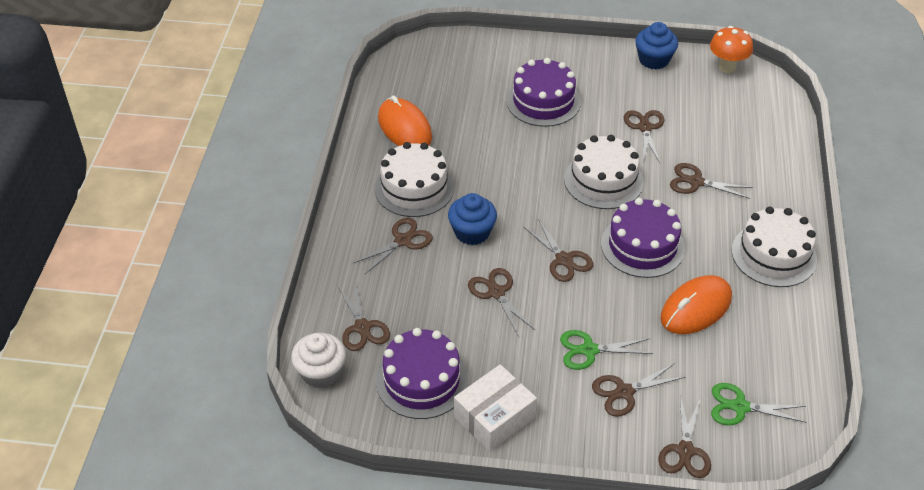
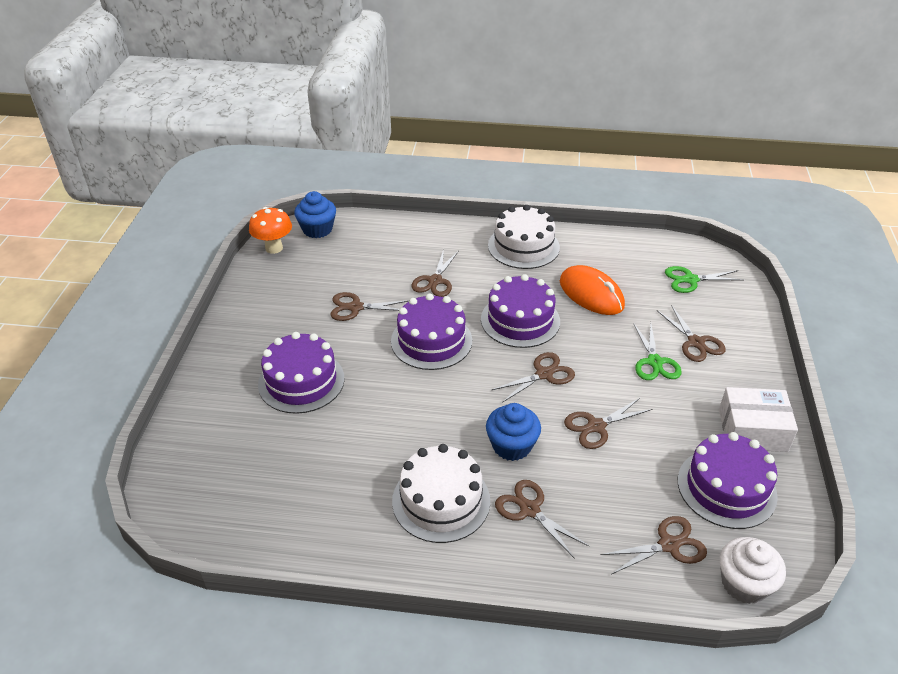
camera: 90 degrees left, 5 degrees down
(404, 128) = (330, 513): orange mouse -> none
(494, 417) = (752, 430): white box -> white box turned 45 degrees counterclockwise
(603, 180) = (431, 341): white cake -> purple cake
(654, 60) = (250, 294): blue cupcake -> blue cupcake (317, 229)
(685, 451) = (744, 312): brown scissors -> none
(740, 407) = (690, 280): green scissors -> green scissors turned 75 degrees clockwise

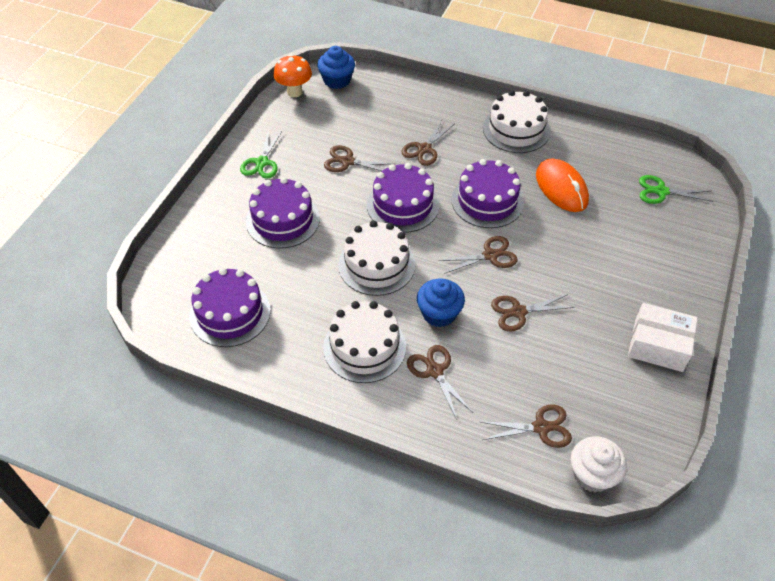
camera: 15 degrees right, 10 degrees up
(424, 408) = (376, 265): none -> white cake
(655, 362) = (594, 264): green scissors -> green scissors (262, 162)
(696, 342) = (640, 253): brown scissors -> none
(726, 488) = (612, 391): purple cake -> purple cake (230, 313)

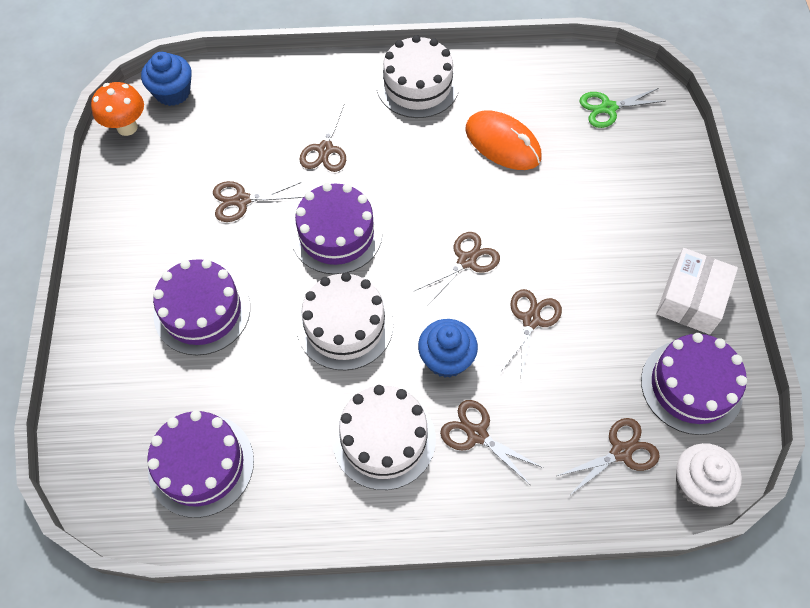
camera: 25 degrees left, 10 degrees up
(262, 162) = (135, 242): green scissors -> none
(487, 201) = (430, 191): purple cake -> purple cake (691, 386)
(518, 312) = (531, 320): brown scissors -> brown scissors turned 150 degrees clockwise
(658, 345) = (691, 299): white box -> white box turned 60 degrees counterclockwise

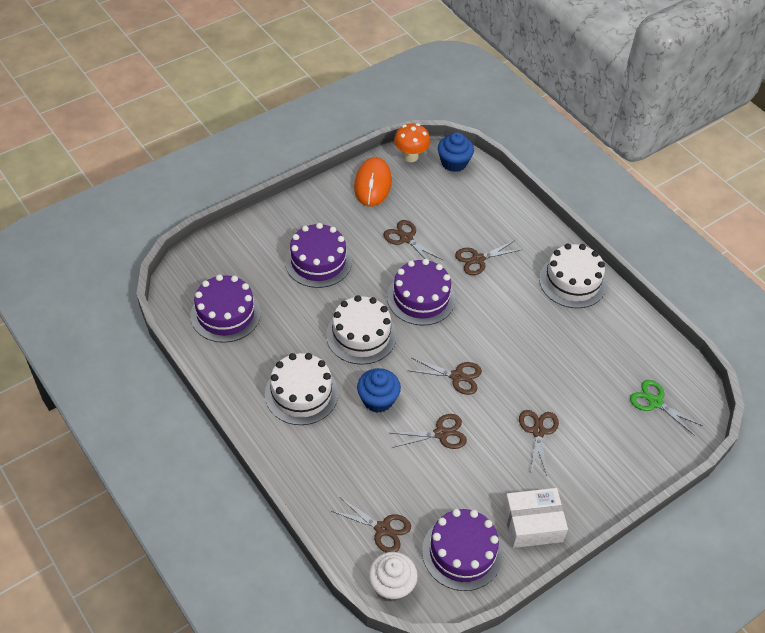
camera: 55 degrees right, 10 degrees down
(477, 434) = (338, 441): brown scissors -> brown scissors (538, 431)
(502, 143) = (567, 352): orange mouse -> orange mouse (372, 184)

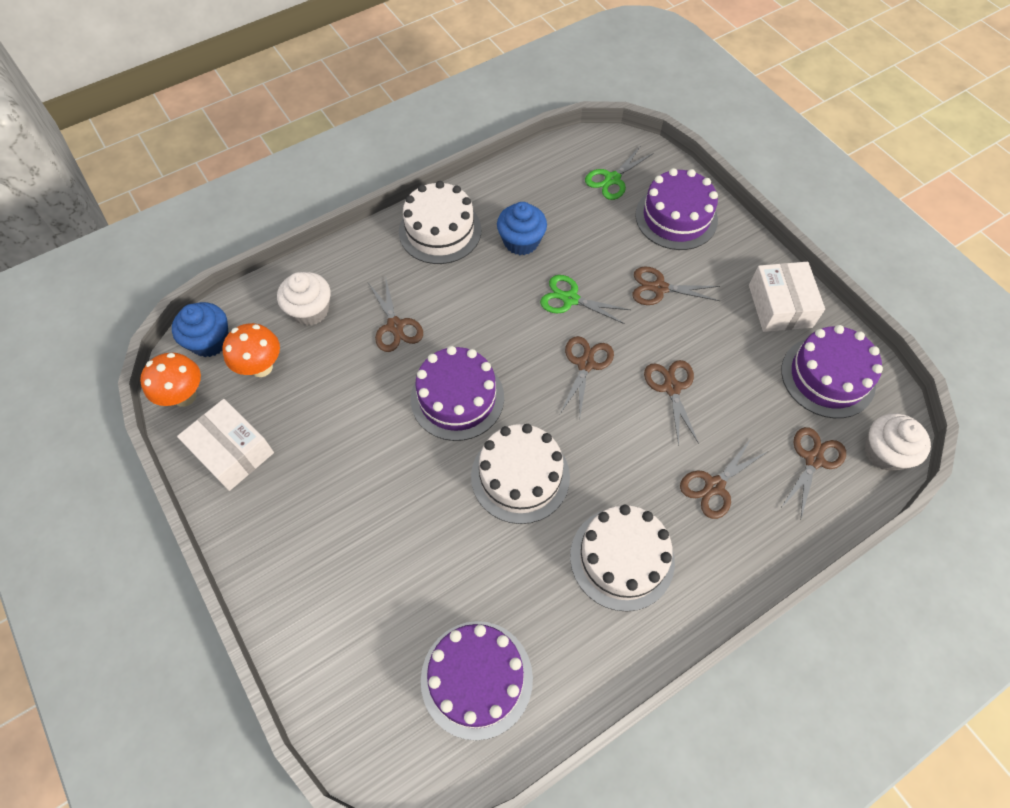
camera: 85 degrees left, 10 degrees up
(318, 261) = (380, 534): purple cake -> purple cake (676, 217)
(372, 184) = (232, 452): orange mouse -> white box
(378, 399) = (626, 458): blue cupcake -> blue cupcake (521, 241)
(406, 238) = (348, 411): brown scissors -> brown scissors (714, 486)
(436, 191) = (261, 367): none -> orange mushroom
(485, 211) = (310, 310): none -> white cupcake
(518, 367) = (570, 299): none -> green scissors

